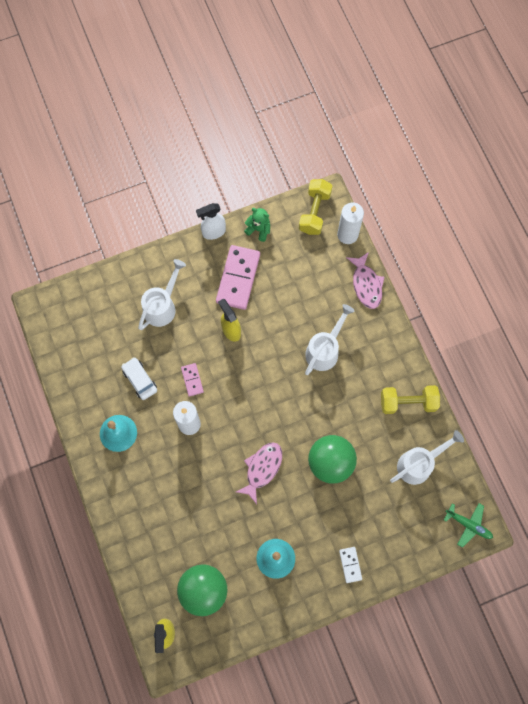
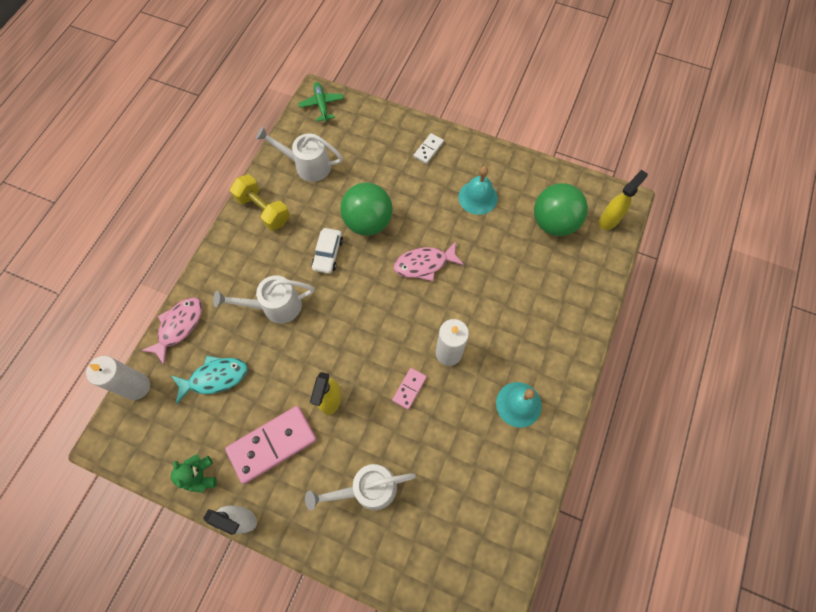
camera: 135 degrees left, 5 degrees down
(140, 380) = (456, 434): white car -> white car (328, 254)
(310, 279) = (215, 378): none -> turquoise fish
(314, 212) = (135, 439): yellow dumbbell -> none

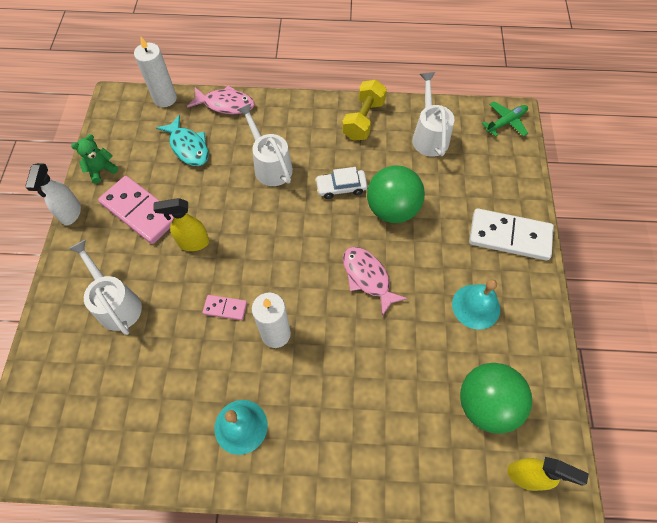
camera: 70 degrees right, 5 degrees down
(428, 149) = (509, 236): white domino -> white domino, size x2.05

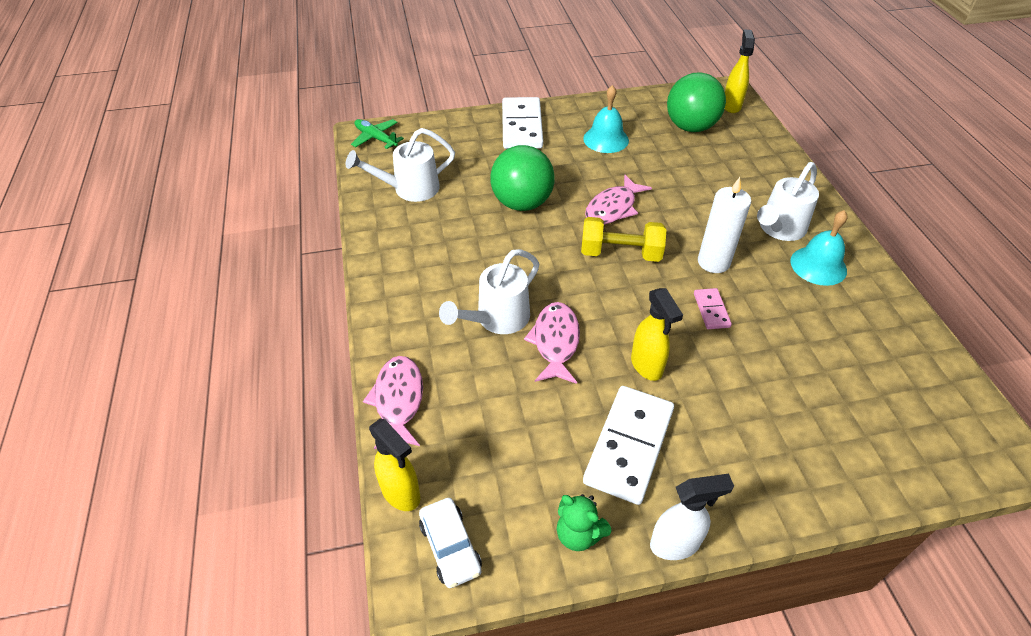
camera: 105 degrees left, 15 degrees down
(116, 304) = (771, 420): white watering can -> white watering can (779, 229)
(140, 211) = (628, 446): pink domino -> white domino
(165, 98) = (401, 493): white candle -> yellow spray bottle
(188, 147) = (494, 423): turquoise fish -> none
(236, 194) = (555, 342): none -> pink fish
(341, 187) = (508, 247): white car -> white car (450, 547)
(363, 120) = (397, 245): yellow dumbbell -> yellow dumbbell (620, 253)

